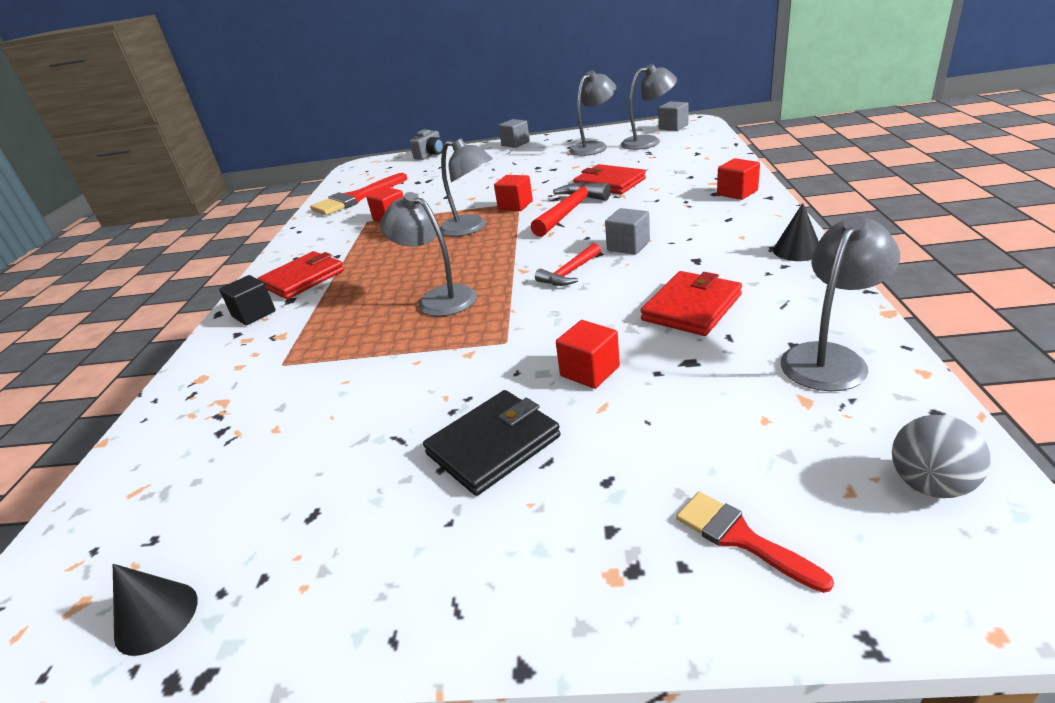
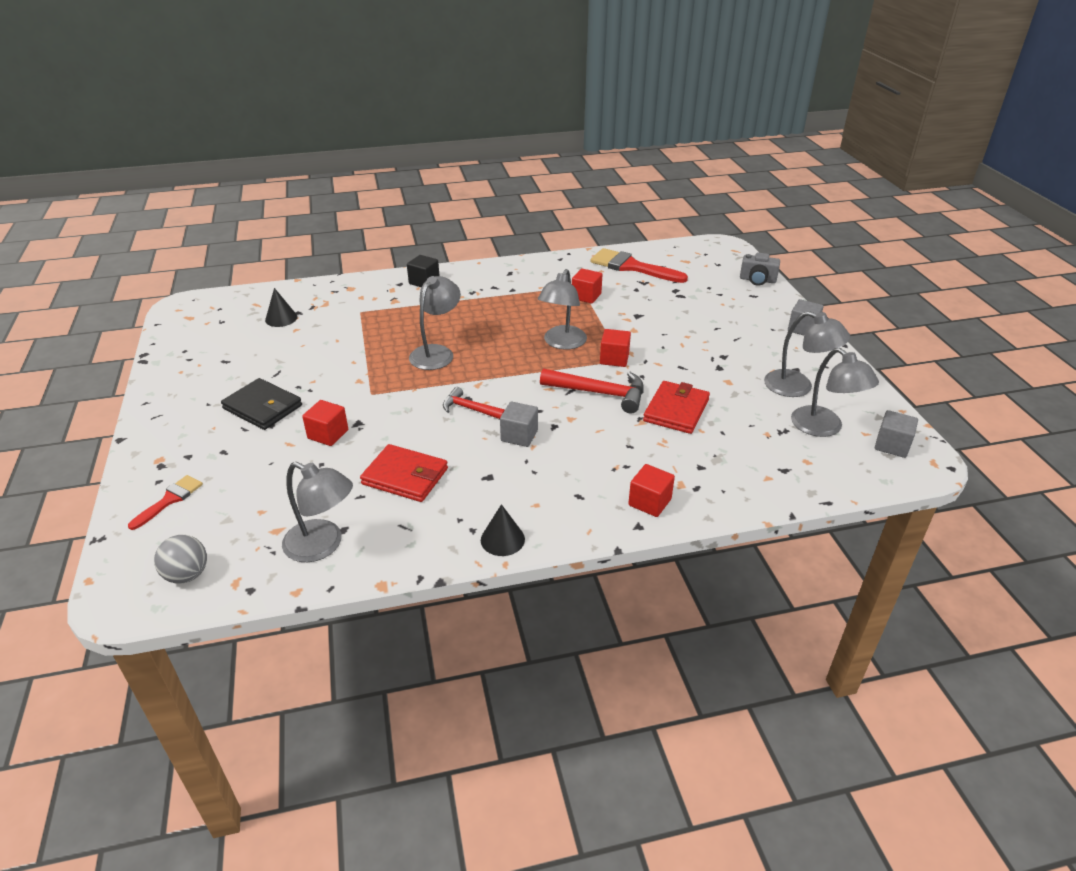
camera: 70 degrees right, 5 degrees up
(156, 617) = (176, 339): black cone -> black cone (281, 318)
(303, 279) = (474, 286): red wallet -> none

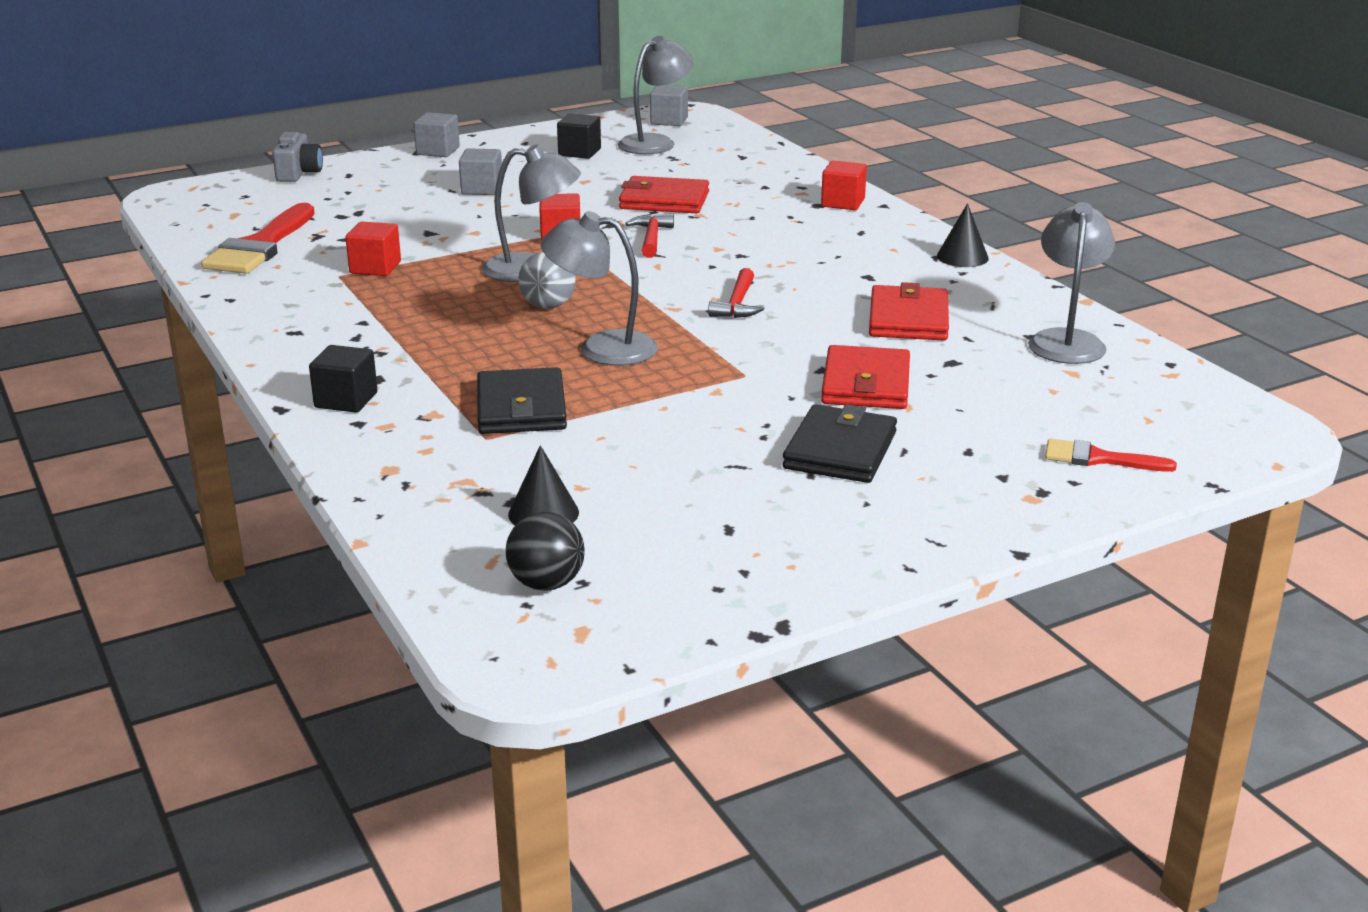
camera: 105 degrees left, 10 degrees down
(187, 575) = (1195, 405): grey ball -> grey ball (548, 306)
(228, 314) = (546, 584): none -> black ball
(328, 434) = (866, 384): red cube -> red wallet
(383, 322) = (521, 408): none -> black wallet
(519, 435) = (775, 270): grey cube -> grey cube (482, 189)
(599, 393) = (651, 238): red hammer -> red hammer, size x0.61
(798, 387) = (579, 152): grey lamp -> black cube

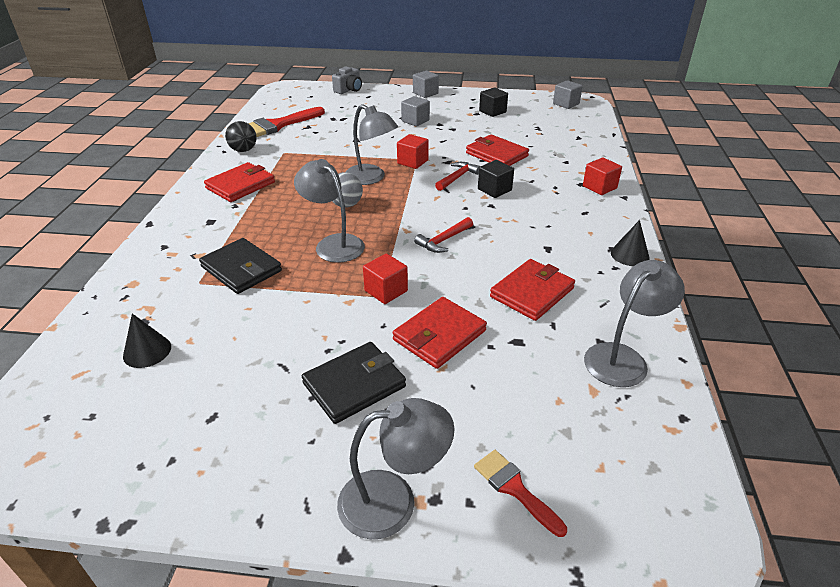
camera: 35 degrees right, 10 degrees up
(344, 329) = (240, 185): none -> red wallet
(346, 400) = (179, 230): black cube -> black cube (494, 190)
(375, 268) = (304, 153): red cube -> red cube (386, 291)
(521, 408) = (241, 269): black wallet -> black wallet turned 75 degrees counterclockwise
(546, 584) = (75, 407): black ball -> black ball (243, 150)
(655, 142) = (540, 116): grey lamp -> grey lamp (393, 501)

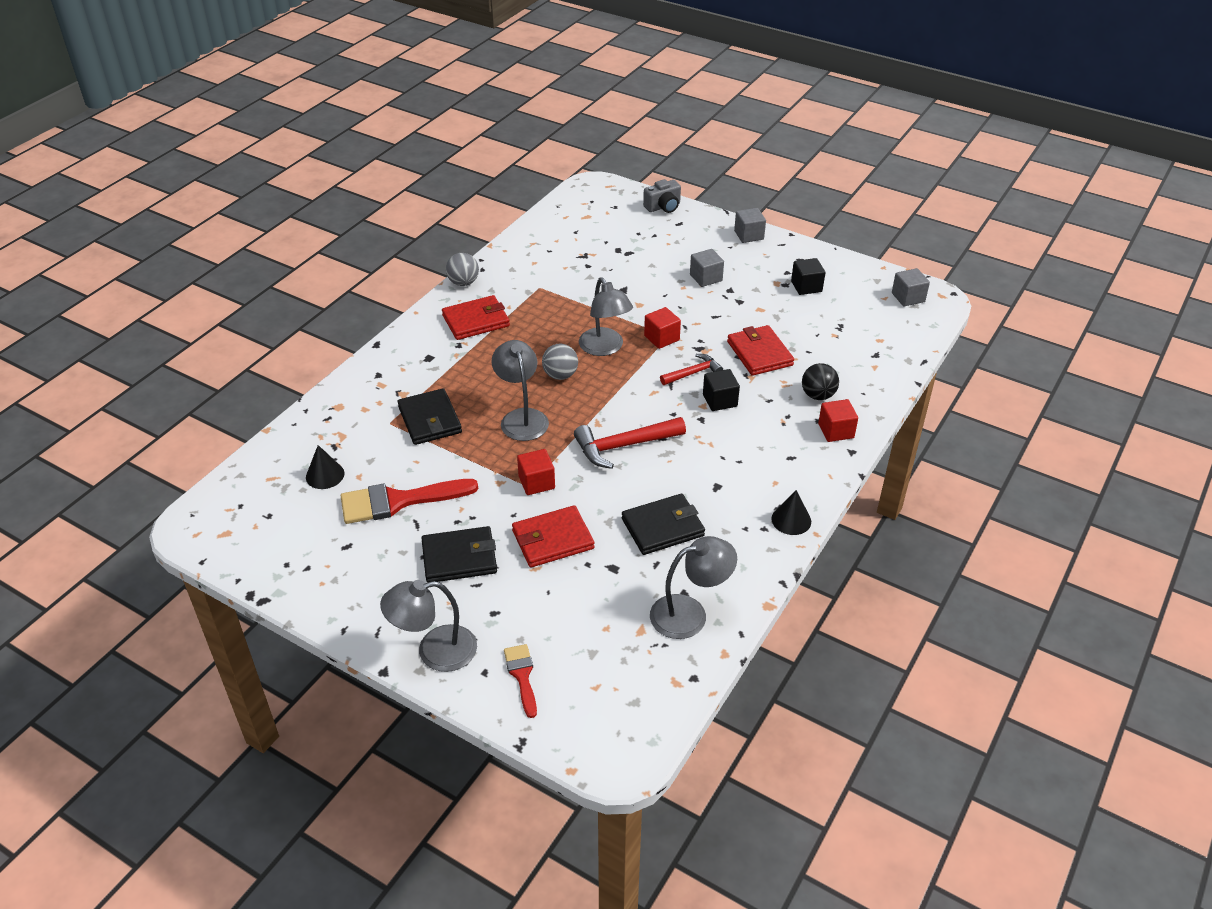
camera: 25 degrees right, 5 degrees up
(212, 163) = (463, 282): none -> grey ball
(243, 150) = (501, 273): black ball -> black ball (818, 395)
(277, 125) = (553, 245): red brush -> red brush (398, 501)
(393, 501) = (434, 651): grey lamp -> grey lamp turned 150 degrees clockwise
(443, 240) = (624, 446): red hammer -> red hammer, size x1.63
(532, 292) = (662, 527): red wallet -> black wallet

